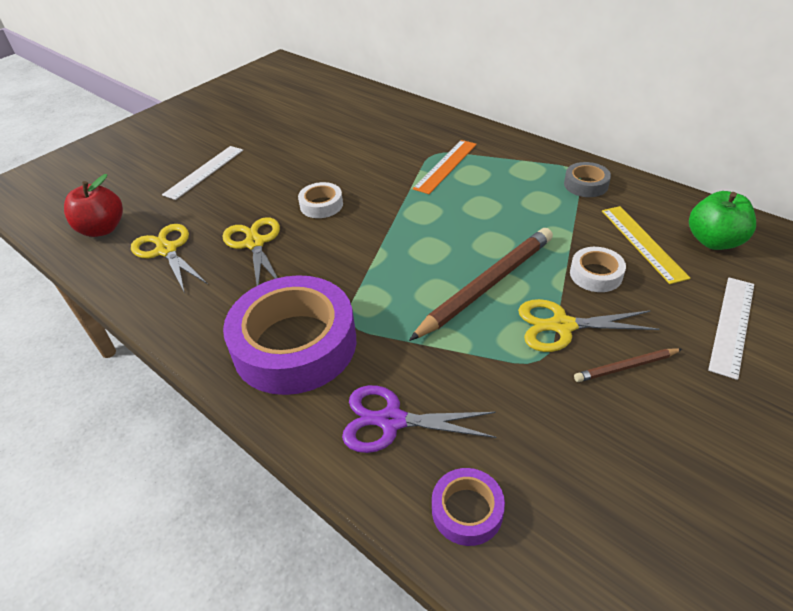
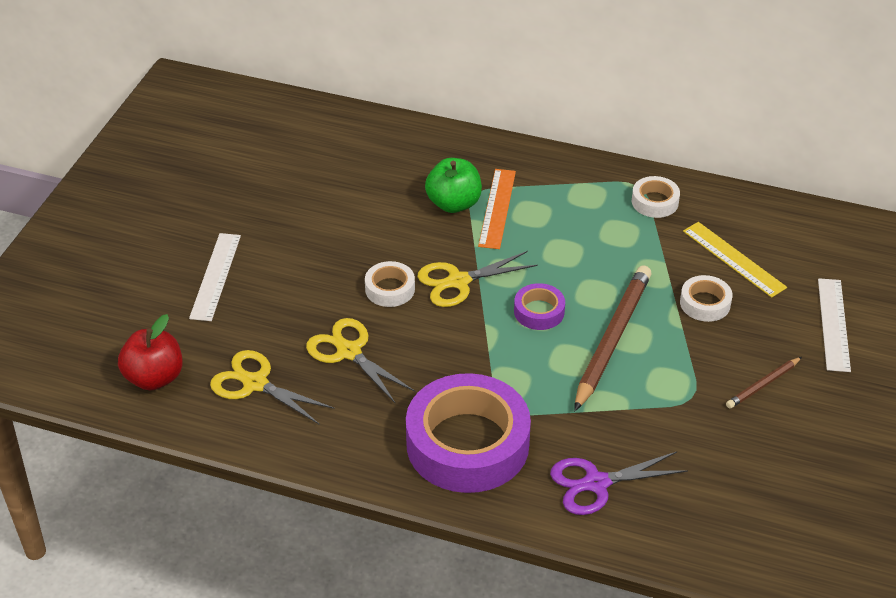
camera: 25 degrees left, 0 degrees up
(467, 510) = (691, 530): purple tape -> purple tape (539, 311)
(562, 326) = (697, 362): yellow scissors -> yellow scissors (458, 281)
(586, 184) = (655, 202): grey tape -> white tape
(714, 241) = (795, 242): green apple -> green apple (453, 204)

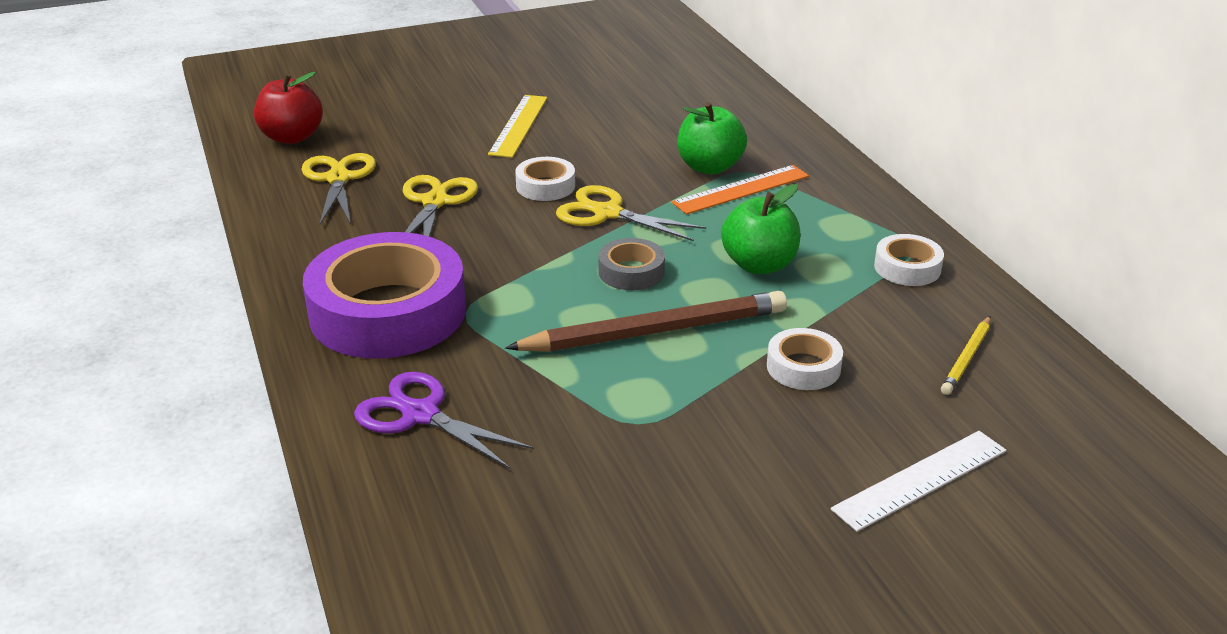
camera: 50 degrees right, 10 degrees down
(215, 276) = (446, 110): white ruler -> none
(539, 311) = (631, 272): purple tape -> grey tape
(589, 255) = (759, 265): none -> green apple
(734, 259) = (907, 356): yellow ruler -> yellow ruler (519, 125)
(757, 240) = (966, 358): none -> yellow pencil
(762, 385) = (731, 467): brown pencil -> none

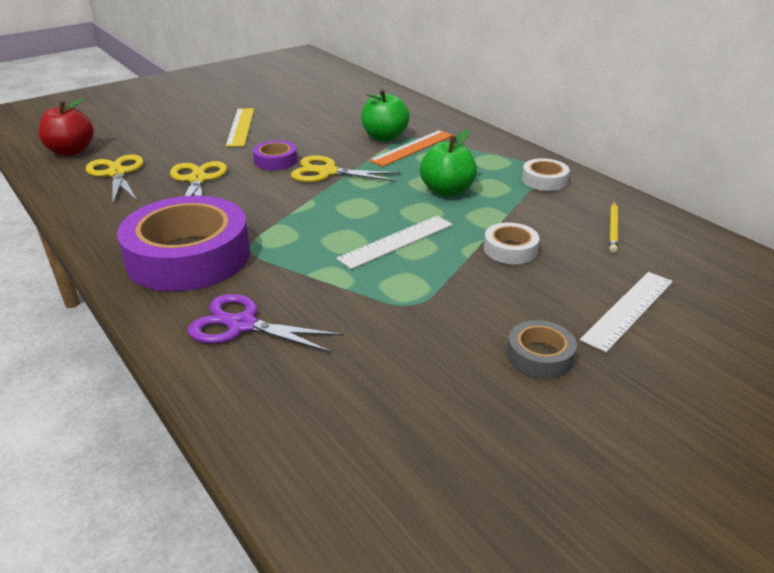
camera: 15 degrees left, 0 degrees up
(545, 186) = (275, 161): white tape -> purple tape
(631, 272) = (361, 206): grey tape -> grey tape (539, 356)
(656, 331) = (396, 241): brown pencil -> white ruler

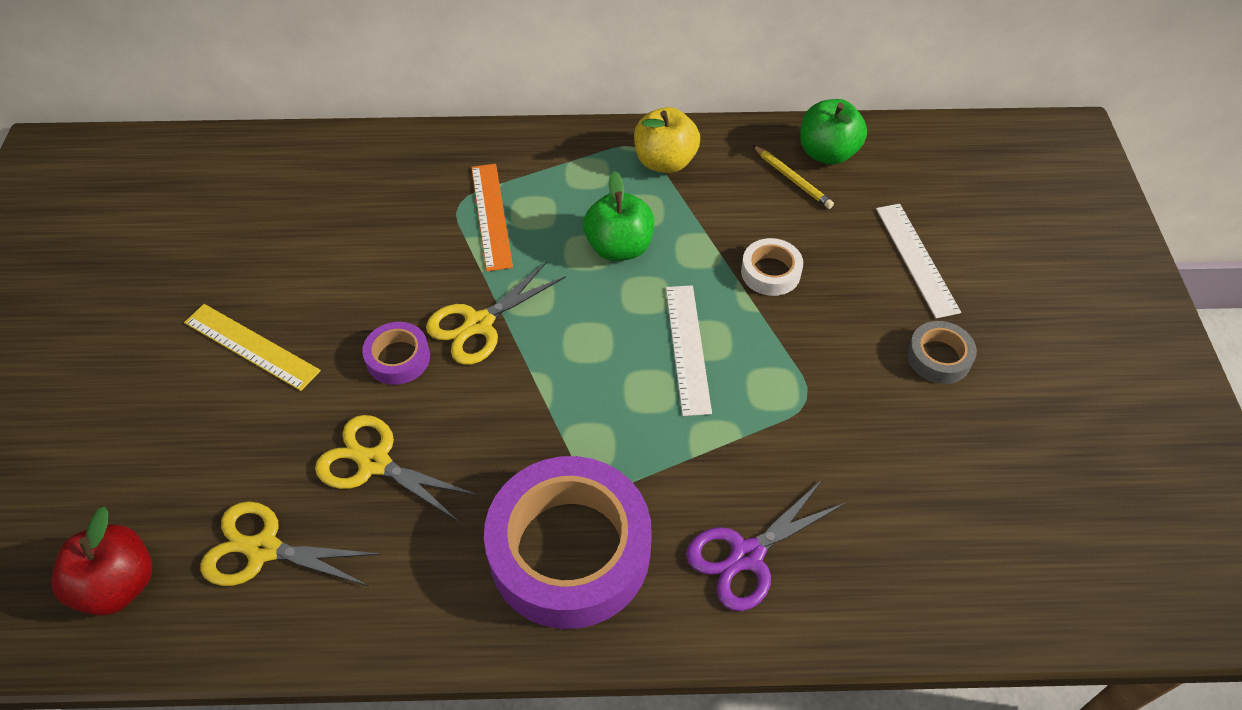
camera: 55 degrees left, 20 degrees up
(384, 137) = (438, 223): green apple -> green apple (827, 153)
(544, 180) = (665, 162): white tape -> yellow apple

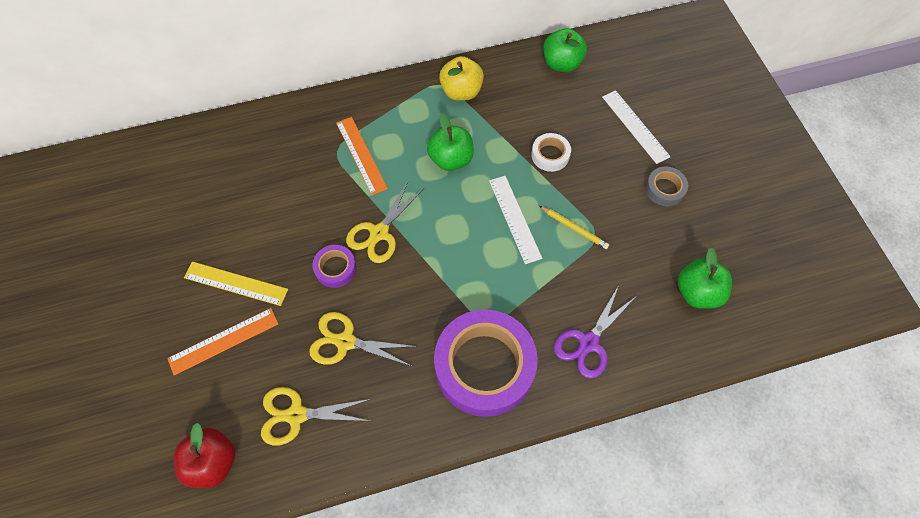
camera: 15 degrees left, 10 degrees up
(203, 420) = (223, 341): none -> orange ruler
(792, 179) = (545, 87): yellow pencil -> yellow pencil (574, 228)
(950, 522) = (697, 292): none -> green apple

